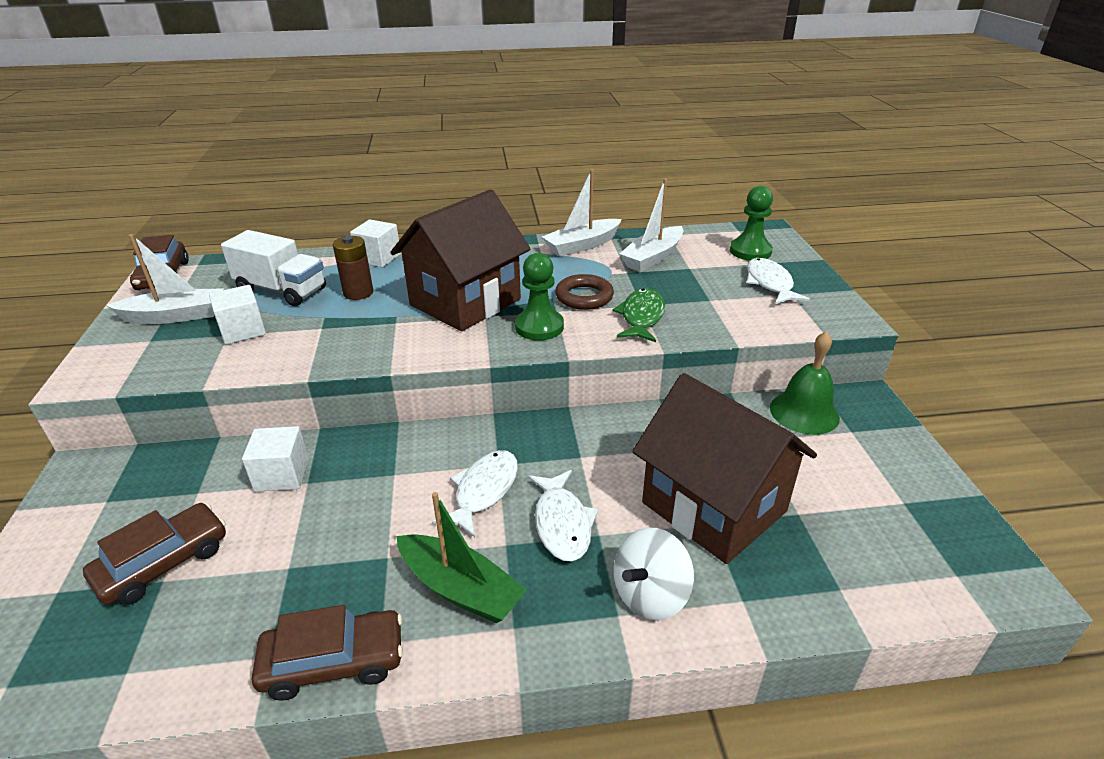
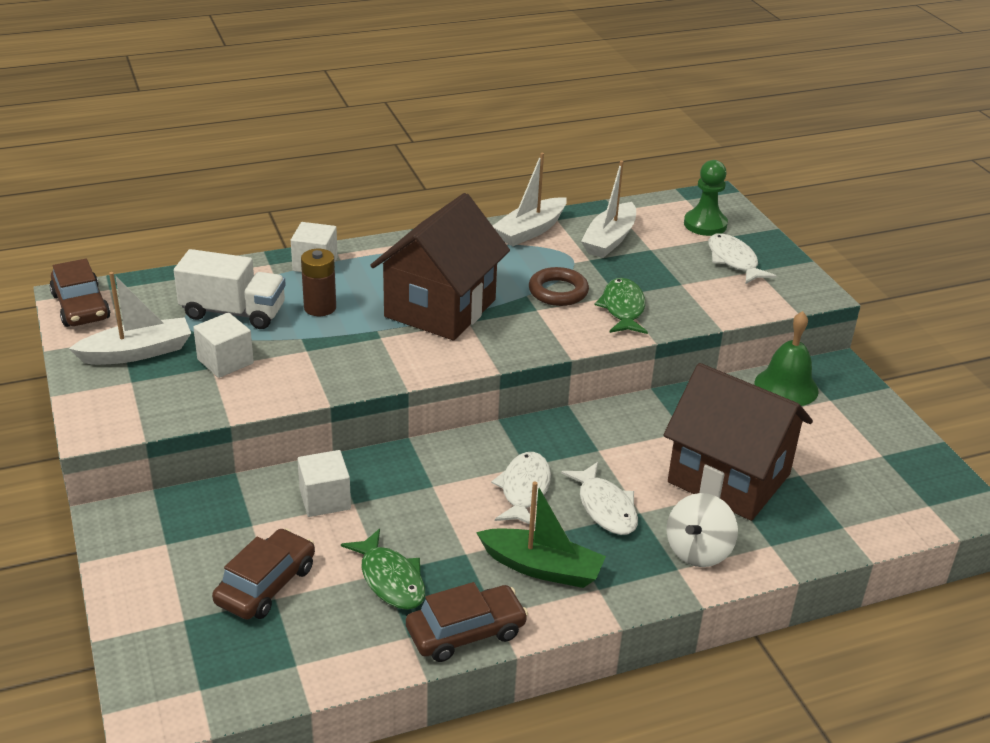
camera: 15 degrees left, 0 degrees up
(291, 577) = (390, 579): none -> green fish
(539, 327) = (528, 328): green pawn -> none

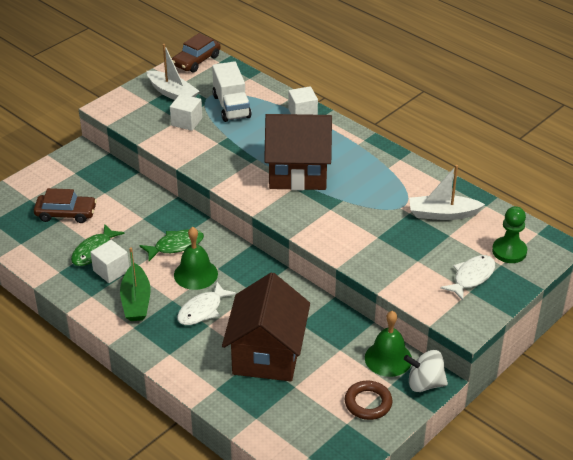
camera: 65 degrees right, 5 degrees up
(320, 308) = (261, 132): brown battery -> none
(325, 499) = (139, 208): white cube -> white cube (111, 271)
(466, 632) = (72, 289): brown car -> none
(524, 490) = (195, 274): white fish -> green bell
(530, 231) = (420, 178): white boat -> none
(558, 291) = (358, 211): brown ring -> brown ring (368, 403)
(623, 308) = (363, 243): green fish -> green fish (176, 246)
(698, 551) = (189, 358): white spinning top -> white spinning top (425, 383)

